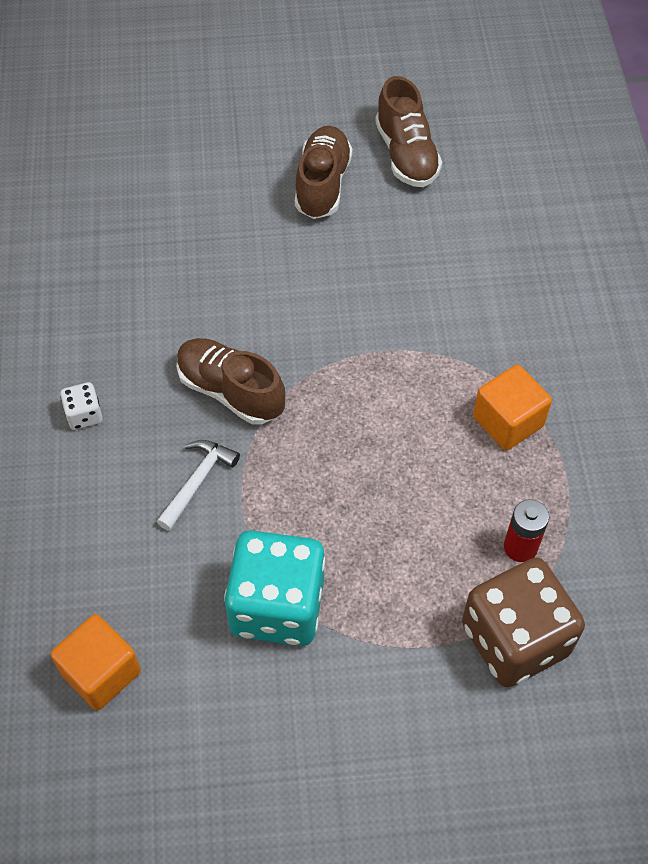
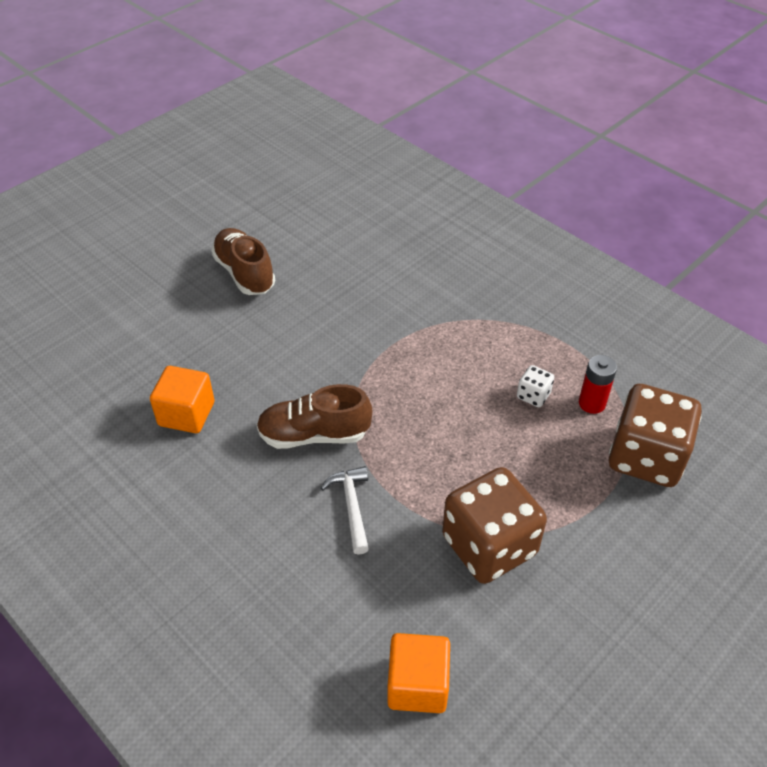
camera: 40 degrees left, 10 degrees down
(84, 415) = (221, 521): white dice -> white dice (533, 395)
(277, 606) = (489, 545): turquoise dice -> brown dice
(406, 155) = (283, 227): brown shoe -> none
(508, 421) = (508, 339): orange cube -> orange cube (186, 414)

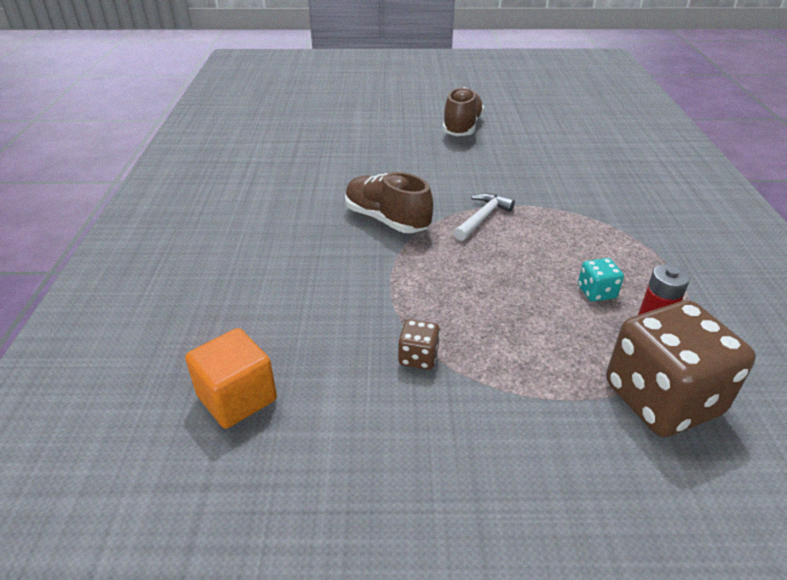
camera: 45 degrees right, 10 degrees down
(186, 414) = (327, 170): orange cube -> none
(351, 506) = (353, 269): white hammer -> white hammer (482, 218)
(489, 545) = (418, 357): brown dice -> brown dice, size x0.43
(533, 395) = (596, 292): white dice -> turquoise dice

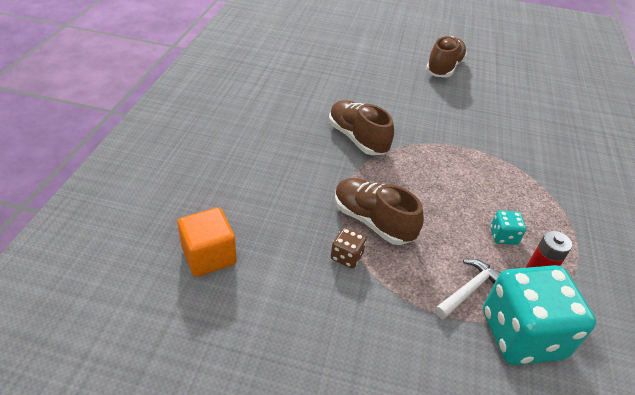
camera: 10 degrees right, 5 degrees up
(436, 309) = (372, 221): none -> brown shoe
(482, 218) = (433, 152): white hammer -> white hammer (469, 289)
(661, 399) = (522, 334): brown dice -> turquoise dice

